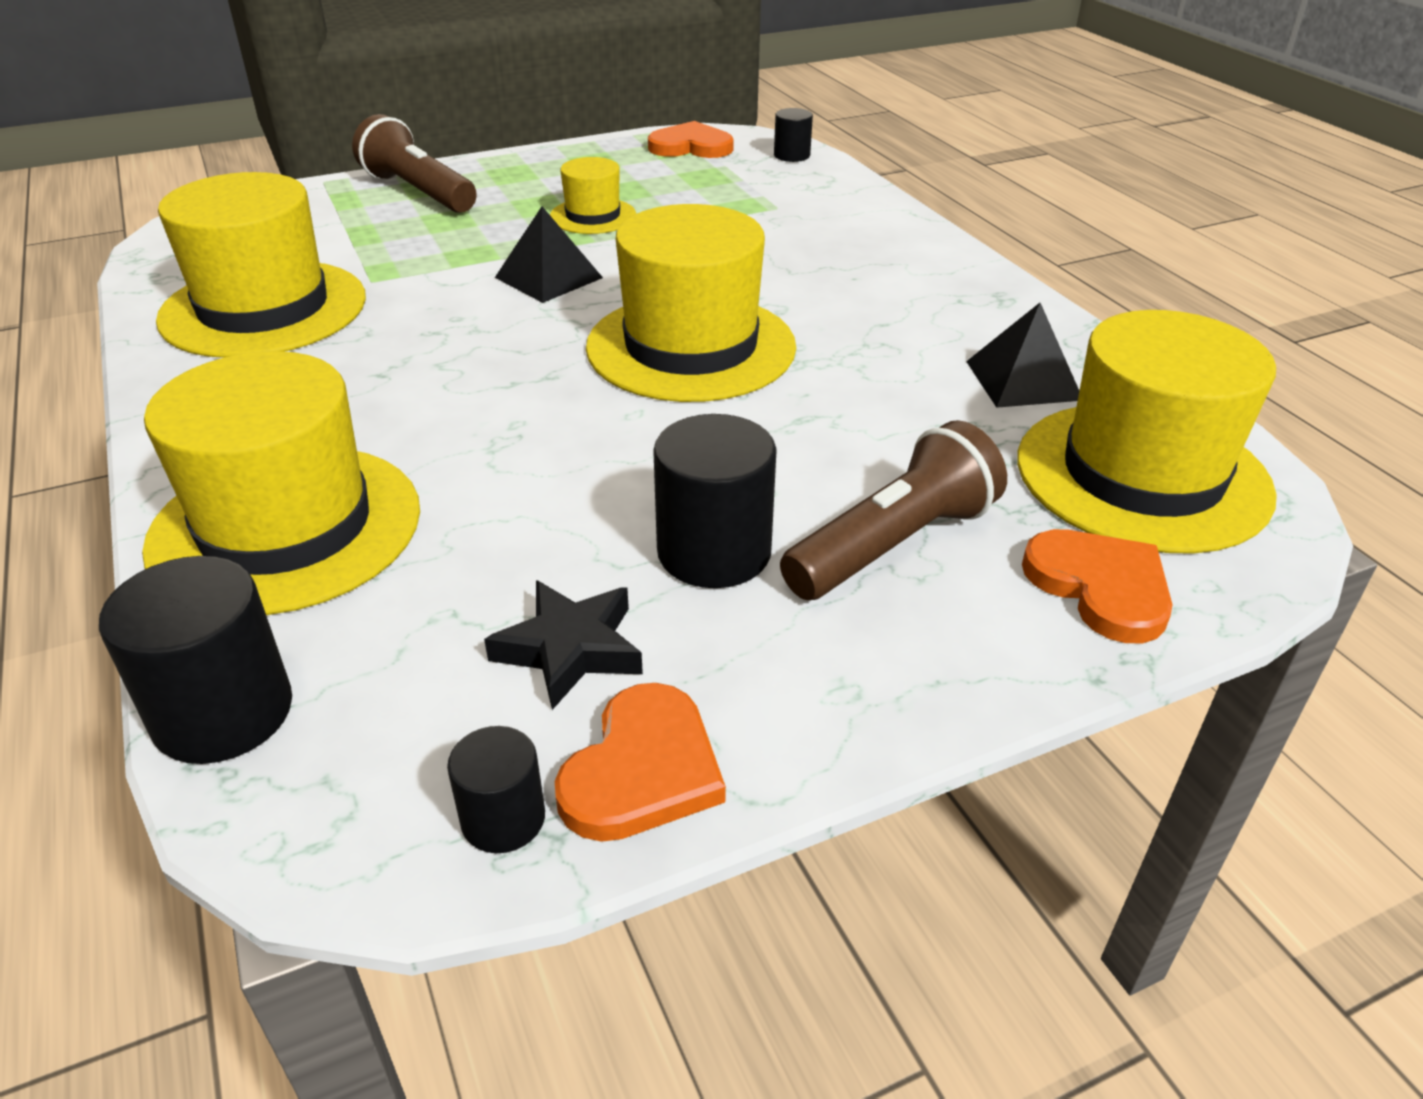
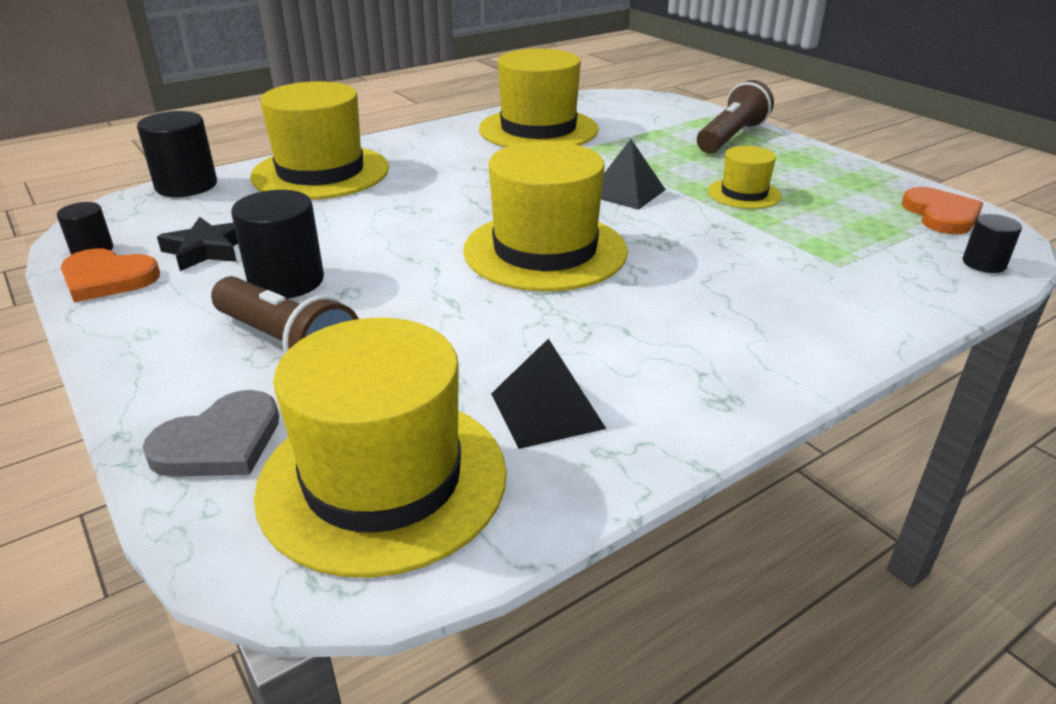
camera: 80 degrees right, 5 degrees down
(1100, 587) = (219, 442): orange heart -> grey heart

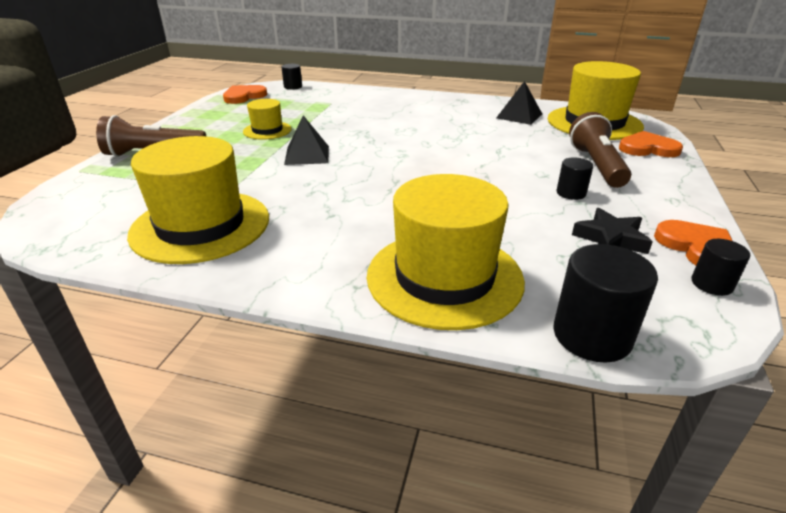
camera: 130 degrees left, 0 degrees up
(219, 442) = (648, 148): grey heart -> orange heart
(286, 281) = (571, 193): black cylinder -> black cylinder, size x0.57
(545, 251) = (416, 150): yellow hat -> none

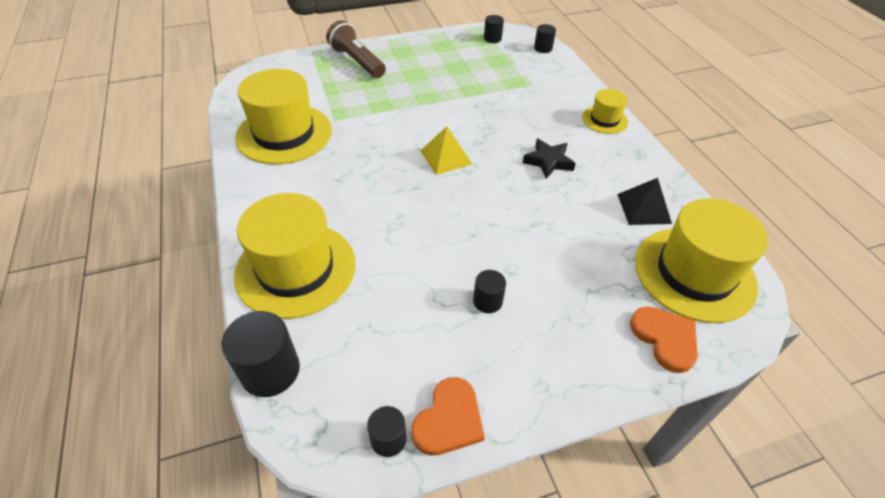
camera: 55 degrees right, 15 degrees up
(244, 96) = (492, 38): orange heart -> black cylinder
(267, 130) = (441, 84): yellow hat -> yellow hat (604, 120)
(307, 155) = (418, 123): black pyramid -> none
(372, 158) = (445, 157): none -> yellow pyramid
(596, 165) = (571, 304): brown flashlight -> none
(611, 238) = (420, 351): black star -> black star (548, 161)

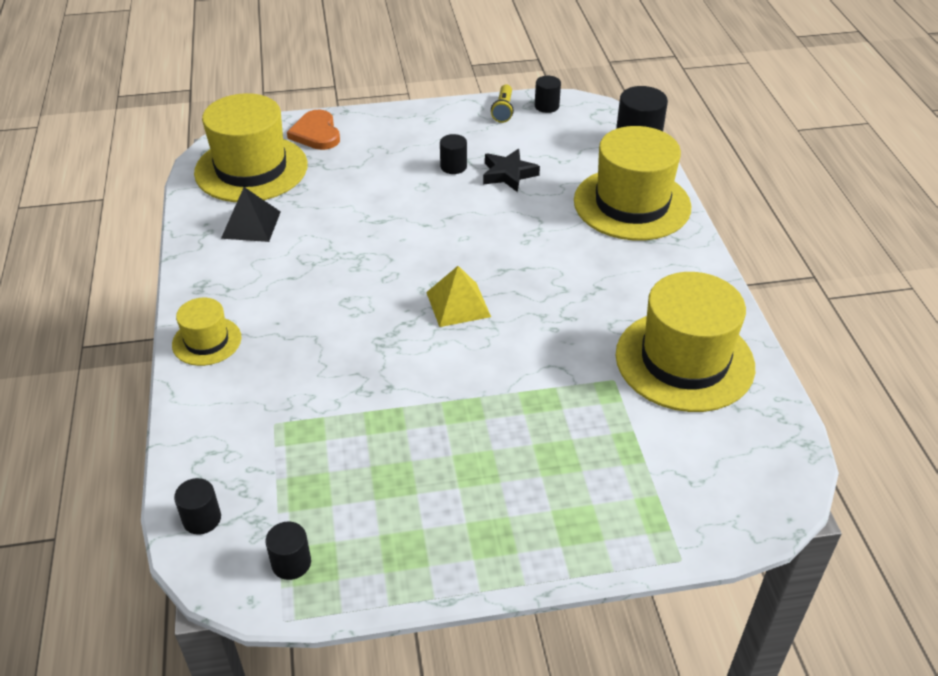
camera: 170 degrees left, 5 degrees down
(357, 62) = (584, 514): brown flashlight -> none
(449, 420) = (503, 110): orange heart -> yellow flashlight
(548, 161) = (326, 286): black star -> black star (508, 174)

